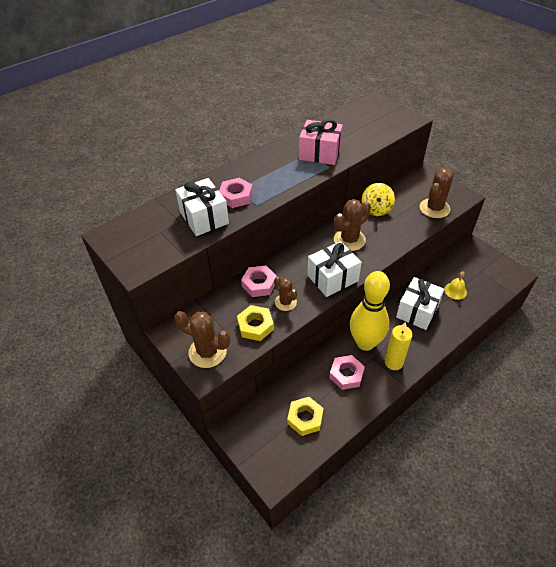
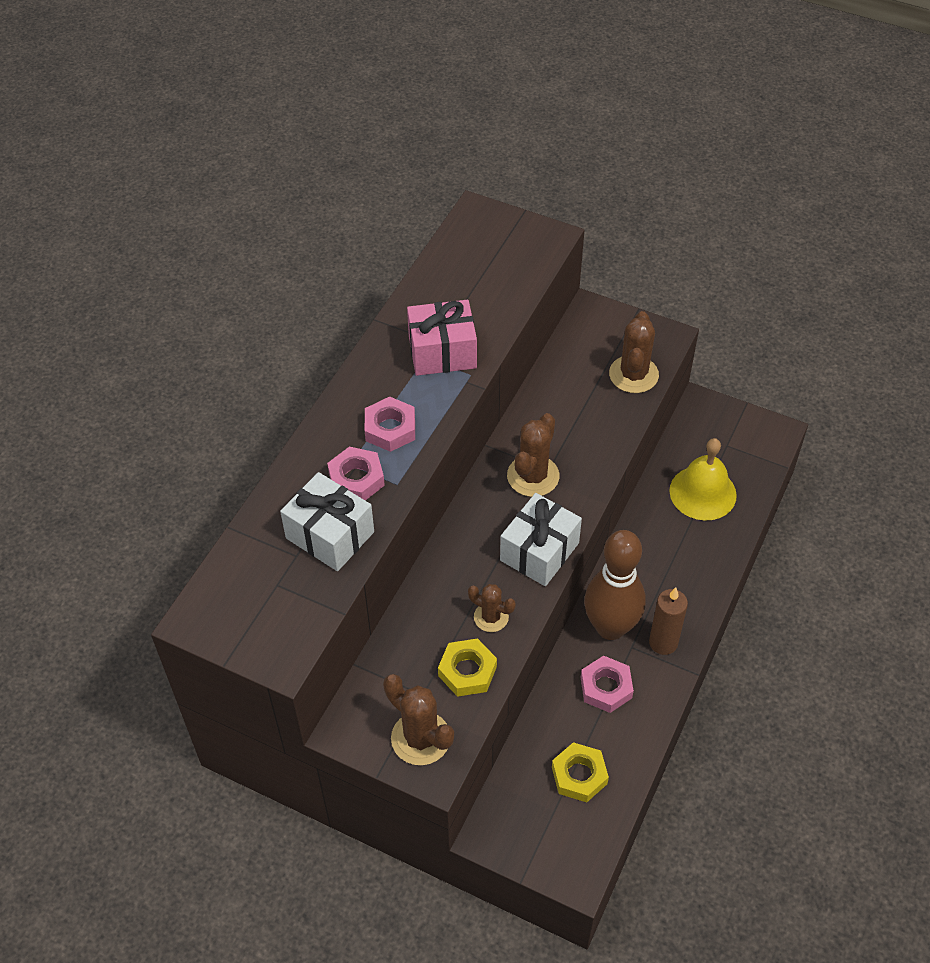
camera: 25 degrees left, 5 degrees up
(207, 352) = (420, 738): brown cactus -> brown cactus turned 45 degrees clockwise
(259, 284) = (436, 602): pink nut -> pink nut (390, 429)
(365, 343) = (610, 627): yellow bowling pin -> brown bowling pin
(376, 209) = (548, 406): yellow spinning top -> none
(393, 362) = (663, 642): yellow candle -> brown candle
(417, 311) = (662, 547): white gift -> none
(455, 291) = (702, 492): yellow bell -> yellow bell, size x1.89

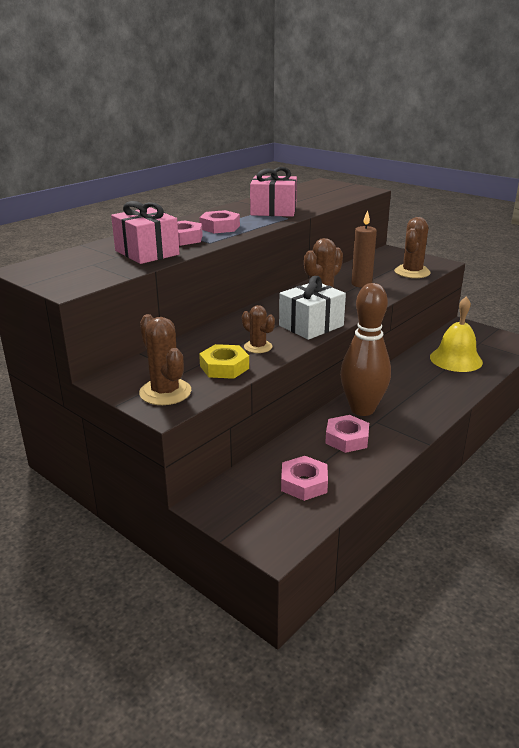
camera: 15 degrees right, 25 degrees down
(330, 535) = (147, 253): white gift -> pink gift
(579, 775) = (304, 483): yellow nut -> pink nut
(663, 642) = (403, 423): brown candle -> brown candle (361, 284)

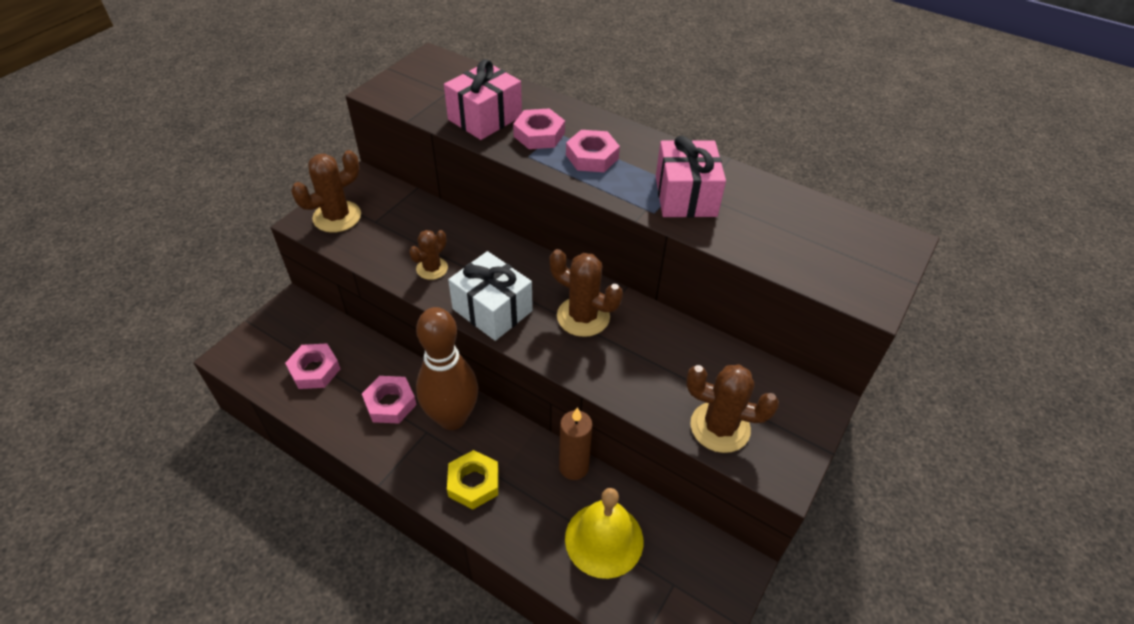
camera: 80 degrees right, 20 degrees up
(224, 367) = (385, 248): yellow nut -> yellow nut (473, 483)
(361, 284) = (647, 359): brown candle -> brown candle (573, 467)

